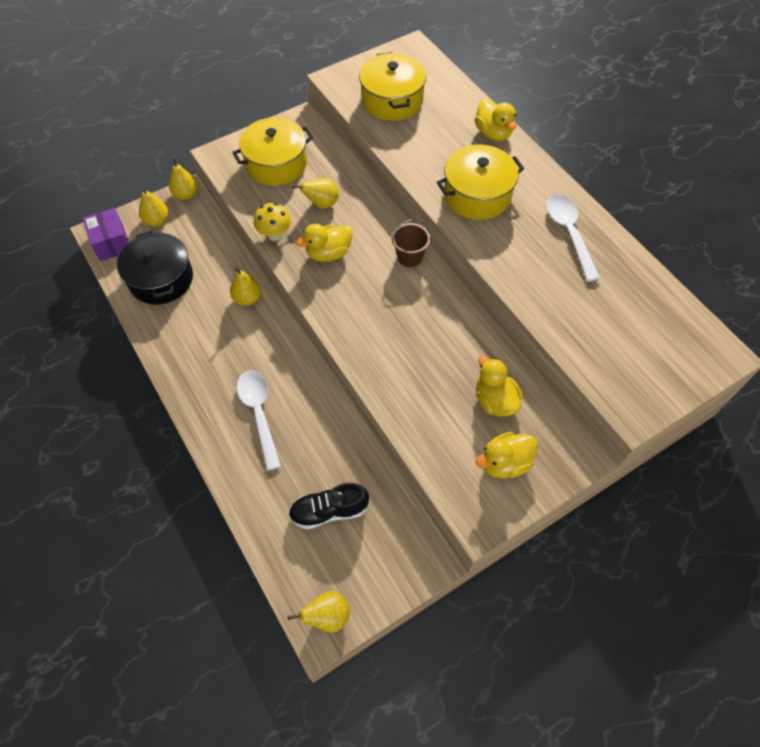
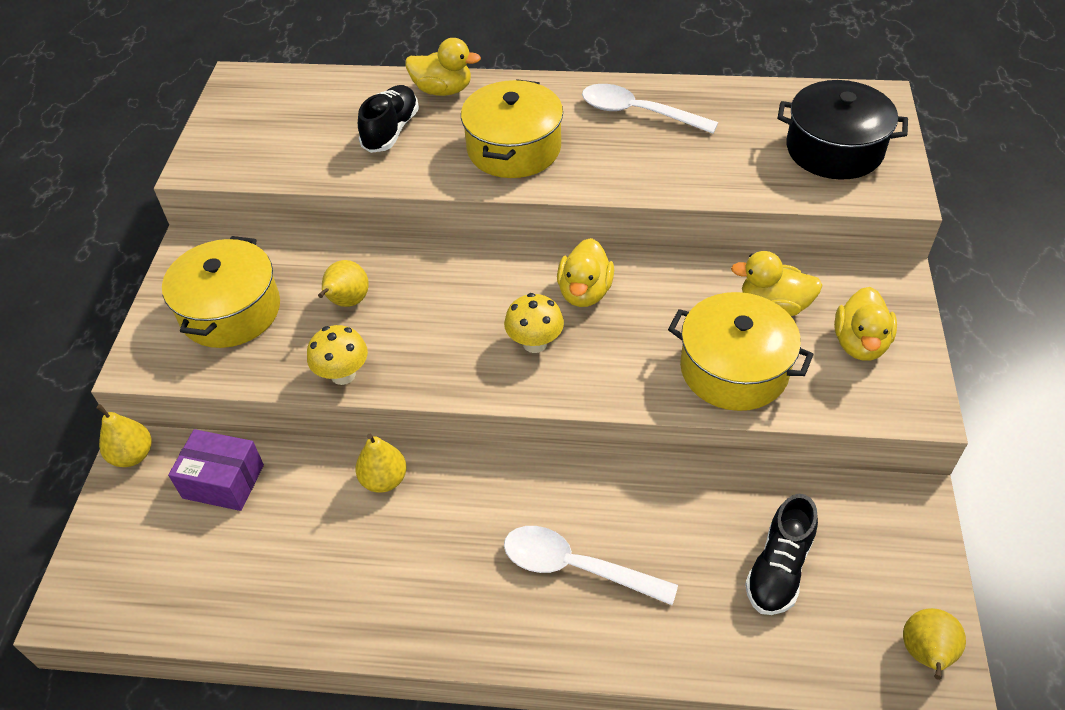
camera: 50 degrees left, 10 degrees down
(111, 243) = (109, 598): purple box -> purple box (223, 481)
(157, 221) = (137, 516): yellow pear -> none
(161, 279) = (245, 567): black pot -> black pot (834, 149)
(328, 253) = (430, 337): yellow duck -> yellow duck (584, 292)
(363, 301) = (535, 343): none -> yellow mushroom
(392, 100) = (295, 138): yellow pot -> yellow pot (734, 369)
(409, 257) = (513, 267): brown bucket -> none
(437, 134) = (391, 131): none -> black shoe

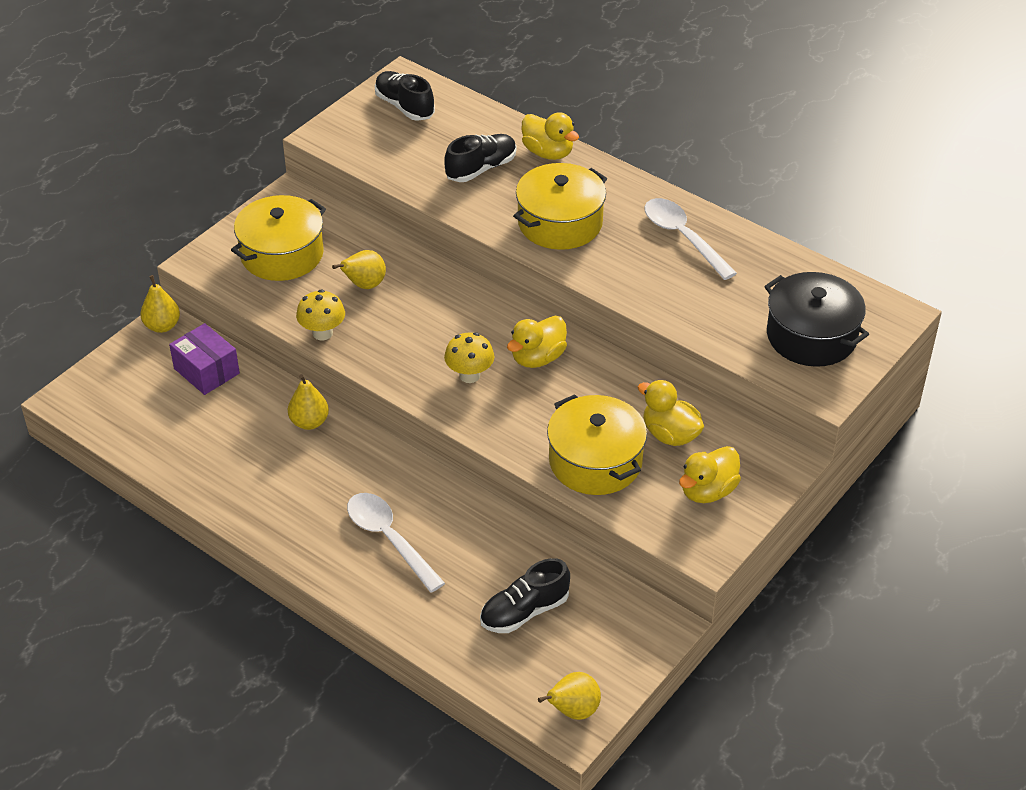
camera: 30 degrees right, 5 degrees down
(262, 104) = (404, 106): none -> black shoe

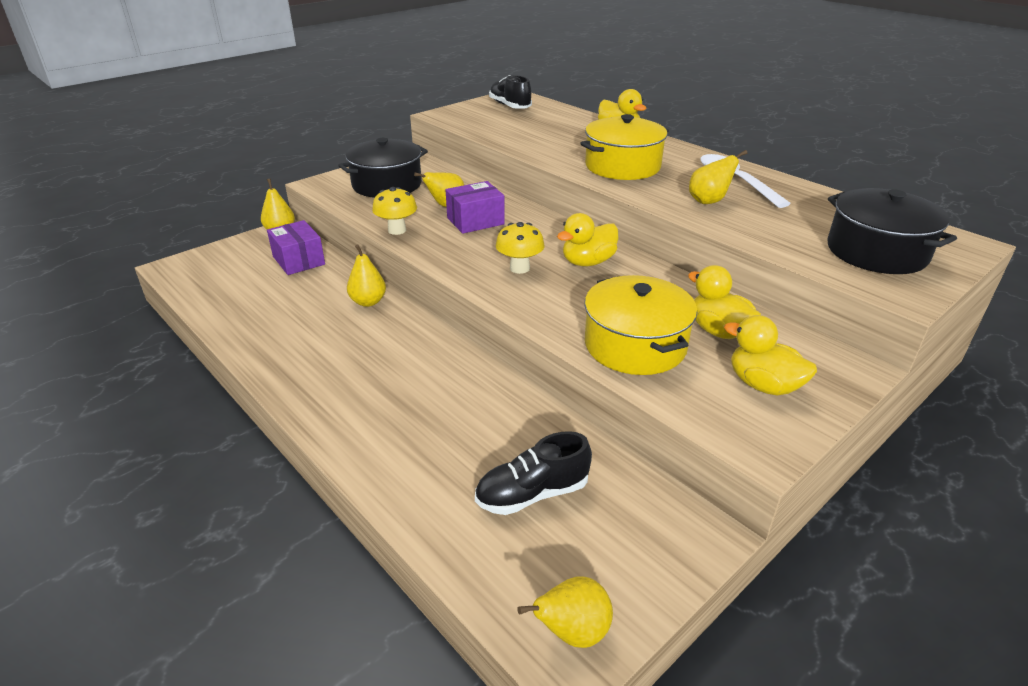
camera: 10 degrees right, 10 degrees down
(282, 254) = (387, 184): yellow pot -> black pot
(389, 539) = (404, 402): white spoon -> none
(405, 307) = (475, 221): none -> purple box
(481, 169) = (561, 136): black shoe -> none
(655, 276) = (708, 201): none -> yellow pear
(707, 491) = (763, 385): yellow duck -> yellow duck turned 75 degrees clockwise

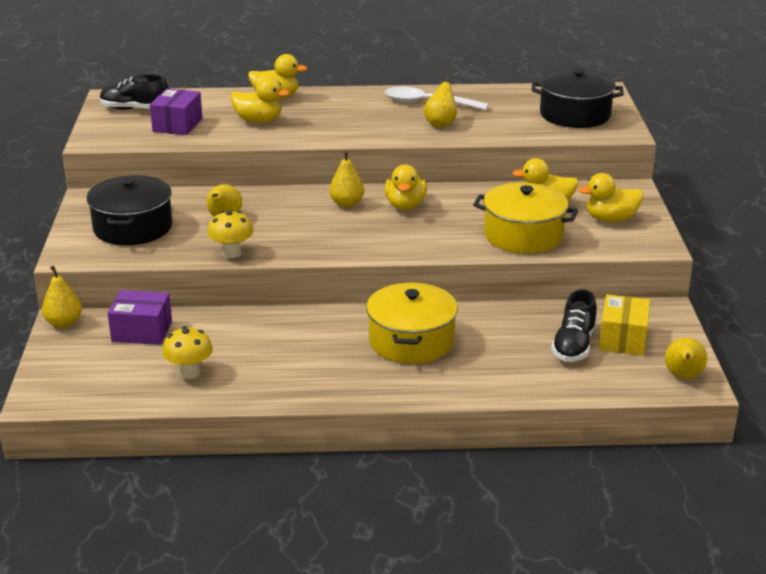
camera: 50 degrees left, 5 degrees down
(368, 302) = (269, 323): yellow pear -> yellow pear (346, 204)
(475, 221) = (272, 218): purple box -> purple box (177, 125)
(519, 268) = (374, 231): yellow mushroom -> yellow mushroom (189, 372)
(568, 142) = (258, 121): none -> yellow duck
(593, 528) = (622, 339): none -> yellow box
(622, 166) = (339, 123): yellow pot -> yellow pot (411, 341)

